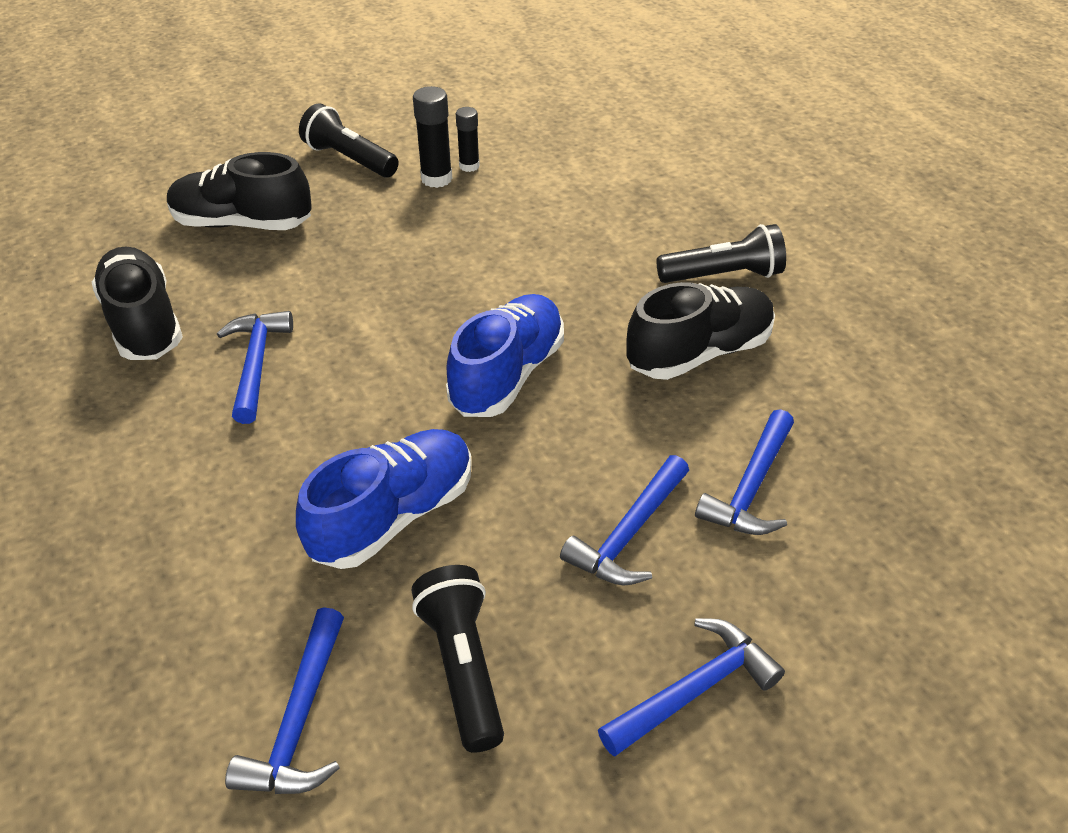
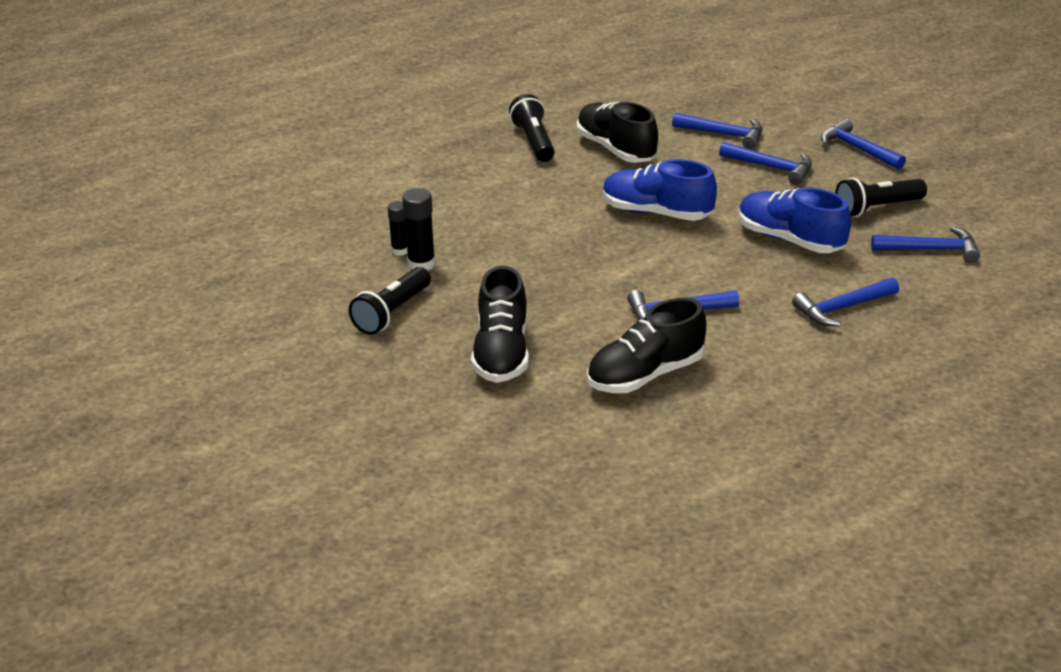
camera: 95 degrees left, 10 degrees down
(184, 542) = (842, 308): none -> blue hammer

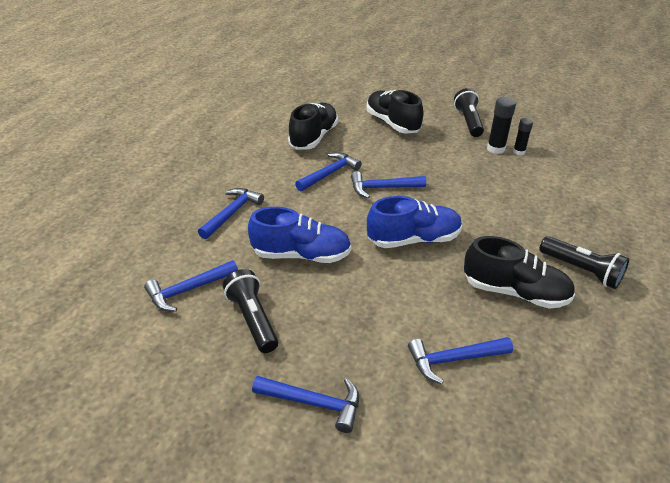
camera: 145 degrees right, 5 degrees up
(771, 167) = (373, 331): blue hammer -> blue hammer (382, 188)
(876, 208) = (253, 319): black flashlight -> black flashlight turned 60 degrees counterclockwise

